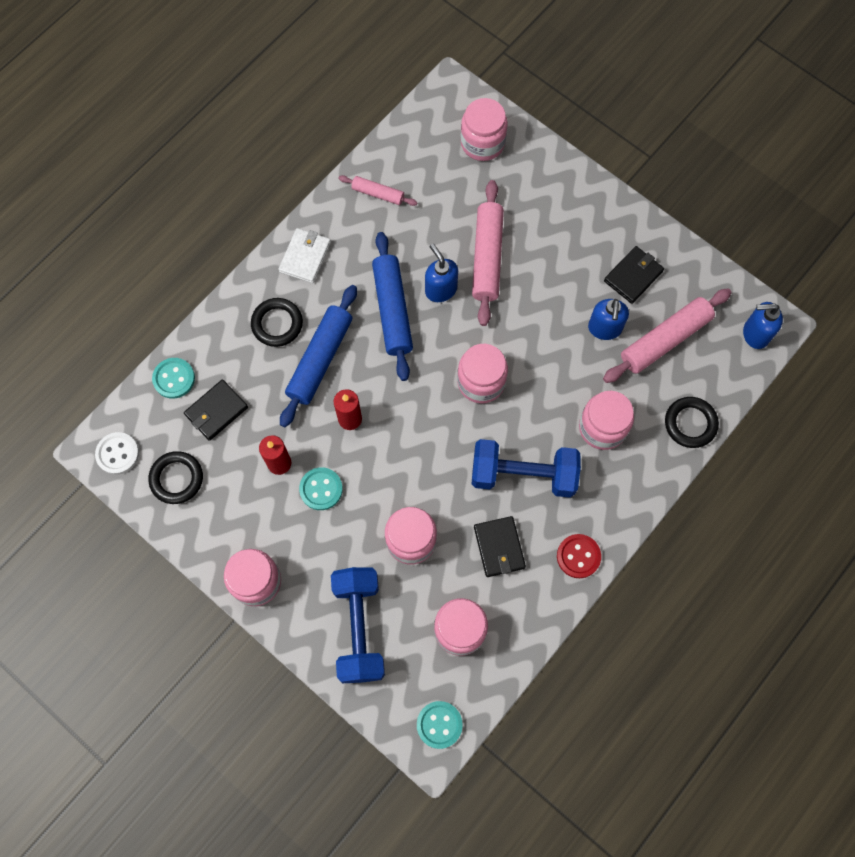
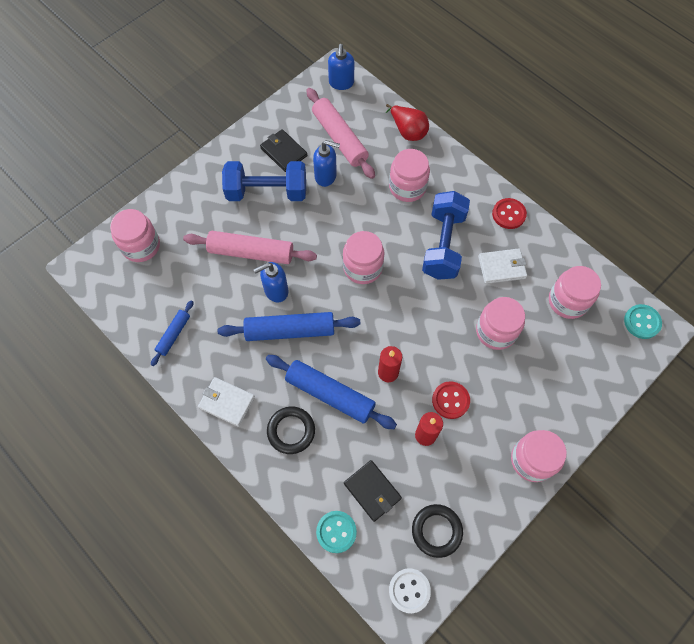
camera: 85 degrees left, 5 degrees down
(321, 489) = (450, 400): turquoise button -> red button
(359, 628) = (569, 376): blue dumbbell -> blue dumbbell (267, 192)
(378, 194) = (174, 334): pink rolling pin -> blue rolling pin
(499, 547) = (502, 267): black wallet -> white wallet
(690, 423) = (408, 131): black ring -> red pear

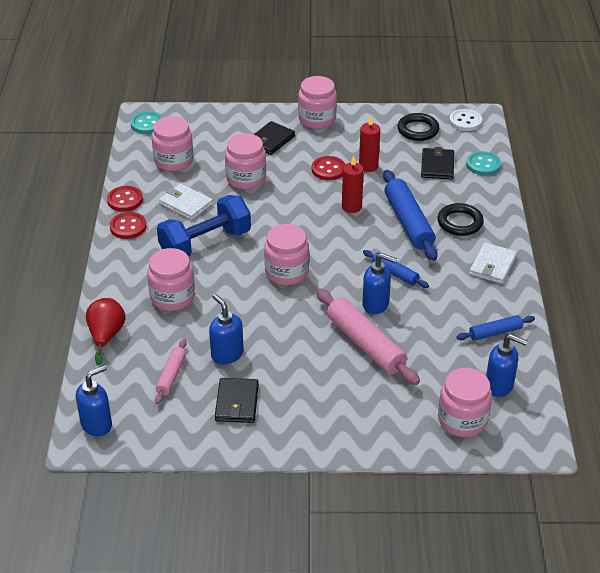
camera: 135 degrees left, 25 degrees down
(137, 291) = (499, 386): none -> blue soap dispenser
(226, 402) = (492, 265): white wallet -> white wallet turned 45 degrees clockwise
(267, 192) = (295, 380): blue dumbbell -> none
(290, 330) = (395, 273): blue rolling pin -> blue rolling pin, size x0.54
(339, 138) = (171, 375): pink rolling pin -> pink rolling pin, size x0.54
(533, 393) = (270, 140): none -> black wallet
(544, 234) = (125, 200): none -> red button

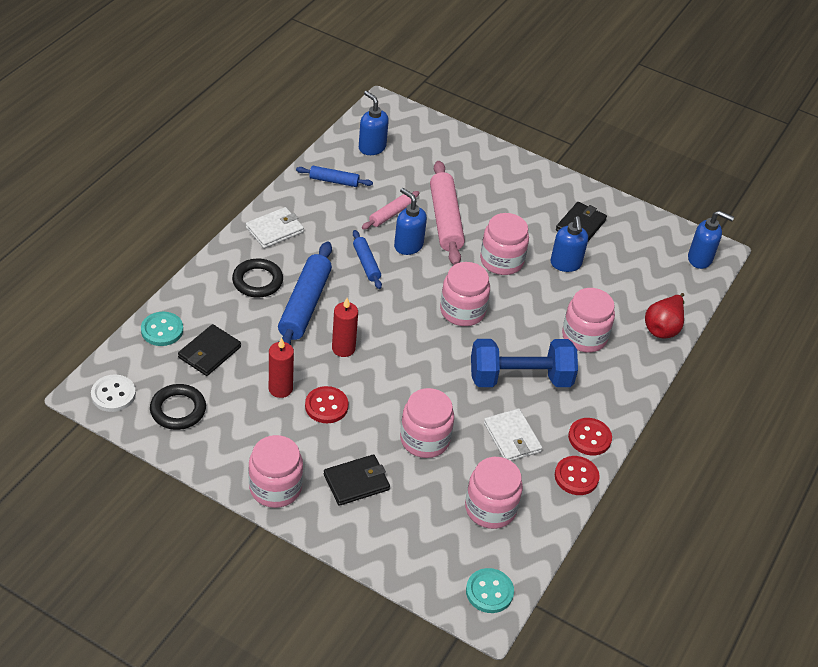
camera: 155 degrees left, 5 degrees up
(97, 424) = (700, 259): blue soap dispenser -> blue soap dispenser turned 150 degrees counterclockwise
(171, 375) = (622, 268): pink rolling pin -> pink rolling pin (390, 214)
(462, 420) = (421, 141): pink jar -> pink jar (501, 261)

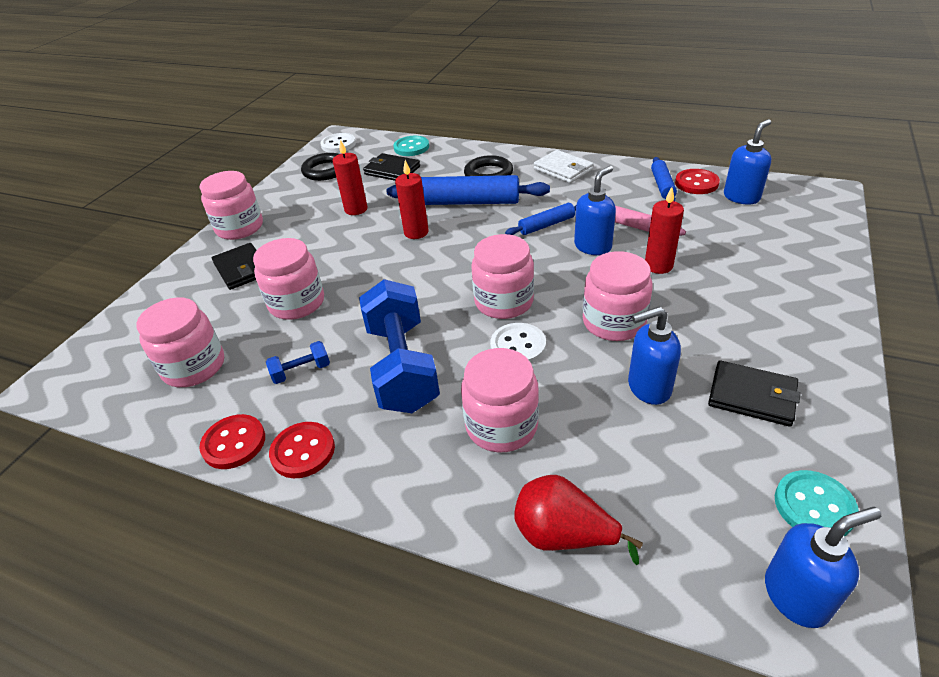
camera: 90 degrees right, 5 degrees down
(326, 406) = (337, 236): red button -> red button (696, 183)
(445, 220) = (658, 266): pink rolling pin -> red candle
(489, 592) = (79, 381): turquoise button -> turquoise button (814, 506)
(512, 437) = (301, 371): white wallet -> blue dumbbell
(513, 314) = (518, 346): none -> white button
(700, 259) = (796, 596): blue soap dispenser -> blue soap dispenser turned 120 degrees counterclockwise

